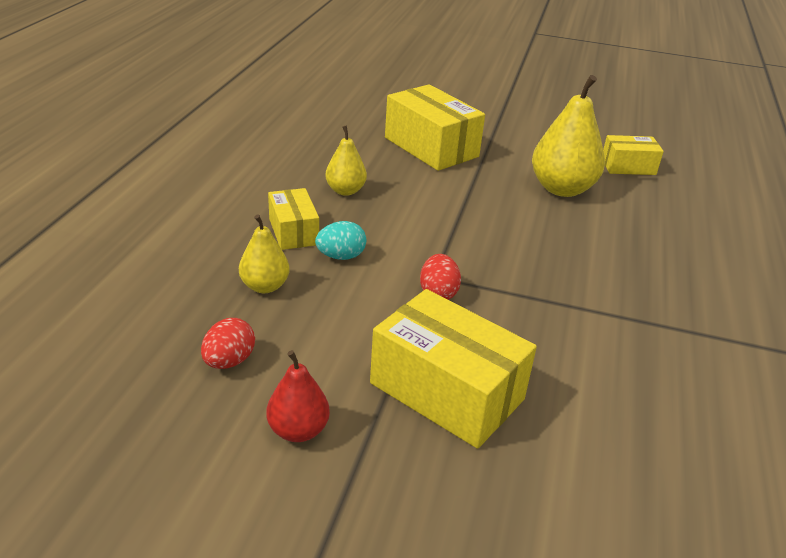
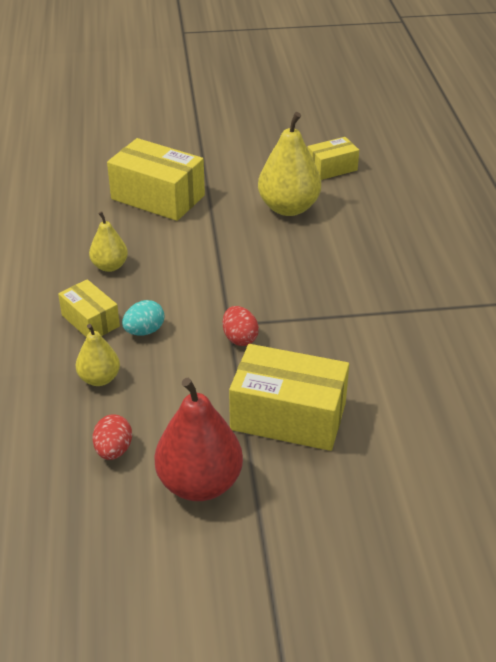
camera: 20 degrees left, 5 degrees up
(298, 430) = (199, 483): red pear -> red pear, size x1.78

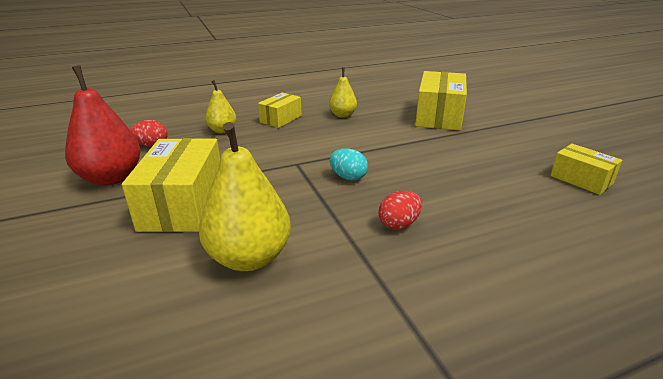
camera: 75 degrees right, 10 degrees down
(144, 331) = (276, 136): turquoise egg -> turquoise egg (348, 177)
(240, 338) = (280, 170): red egg -> red egg (399, 224)
(288, 208) = (483, 166): yellow pear -> yellow pear (249, 257)

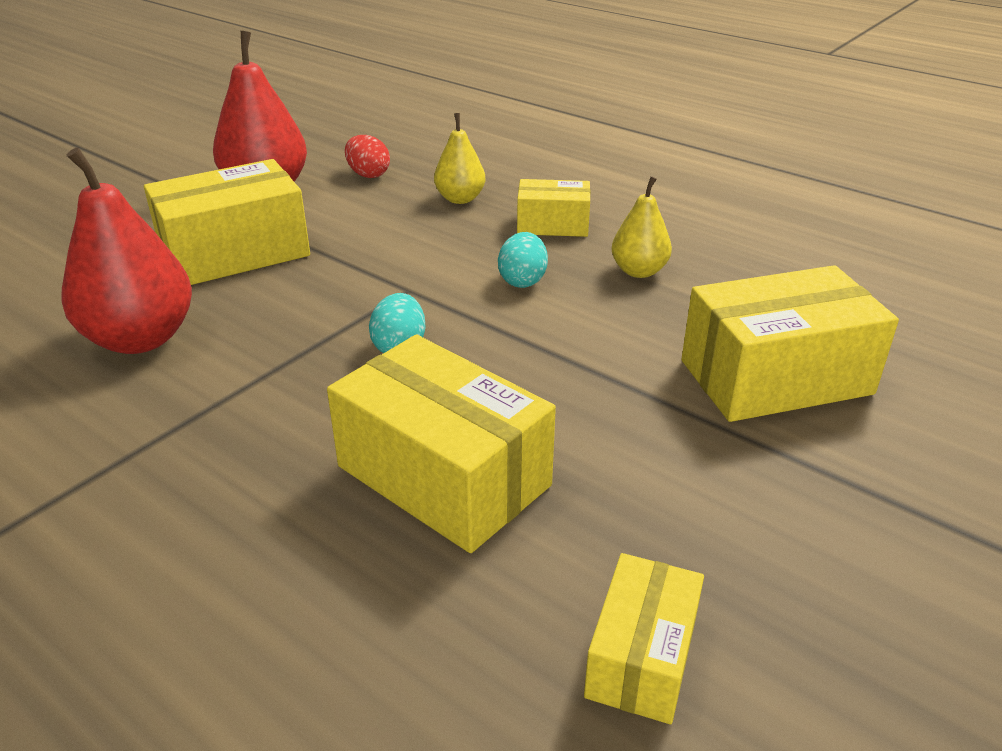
camera: 60 degrees right, 5 degrees up
(249, 257) = (140, 339): yellow pear -> red pear
(322, 137) = (522, 280): none -> turquoise egg
(399, 224) = (283, 434): red egg -> none
(460, 190) = (443, 476): none -> yellow box

